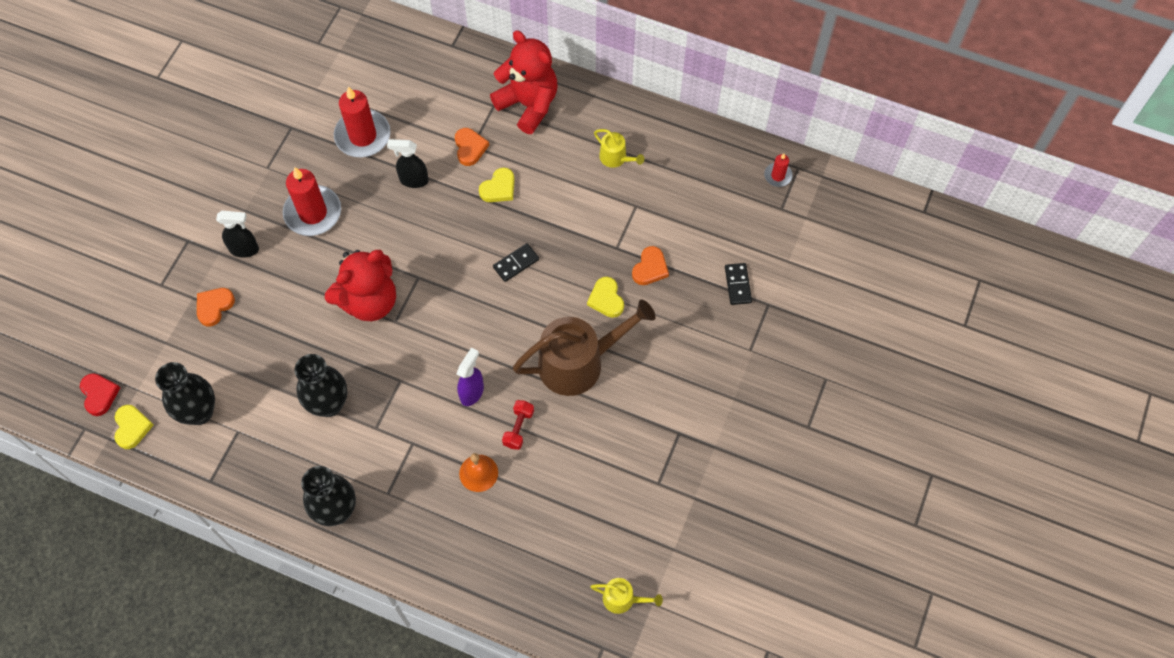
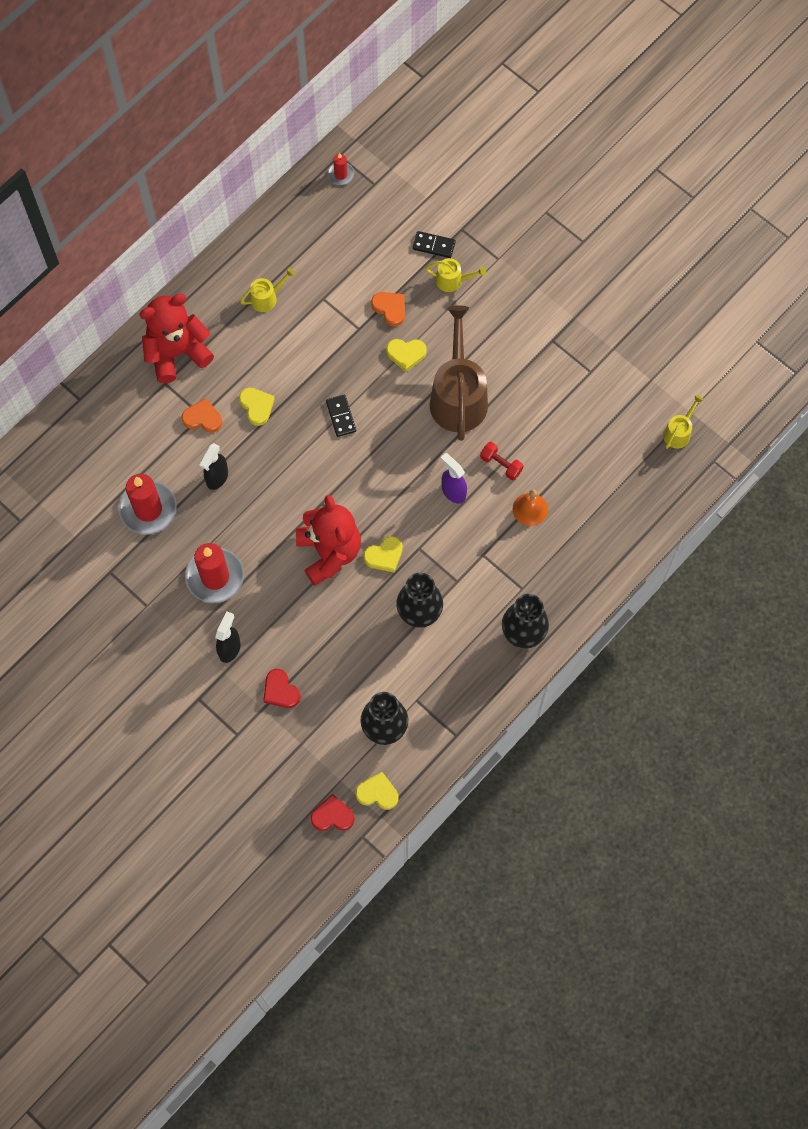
camera: 70 degrees left, 5 degrees up
(214, 307) = (280, 691): orange heart -> red heart
(381, 351) = (384, 556): none -> yellow heart
(706, 315) = (452, 280): none -> yellow watering can

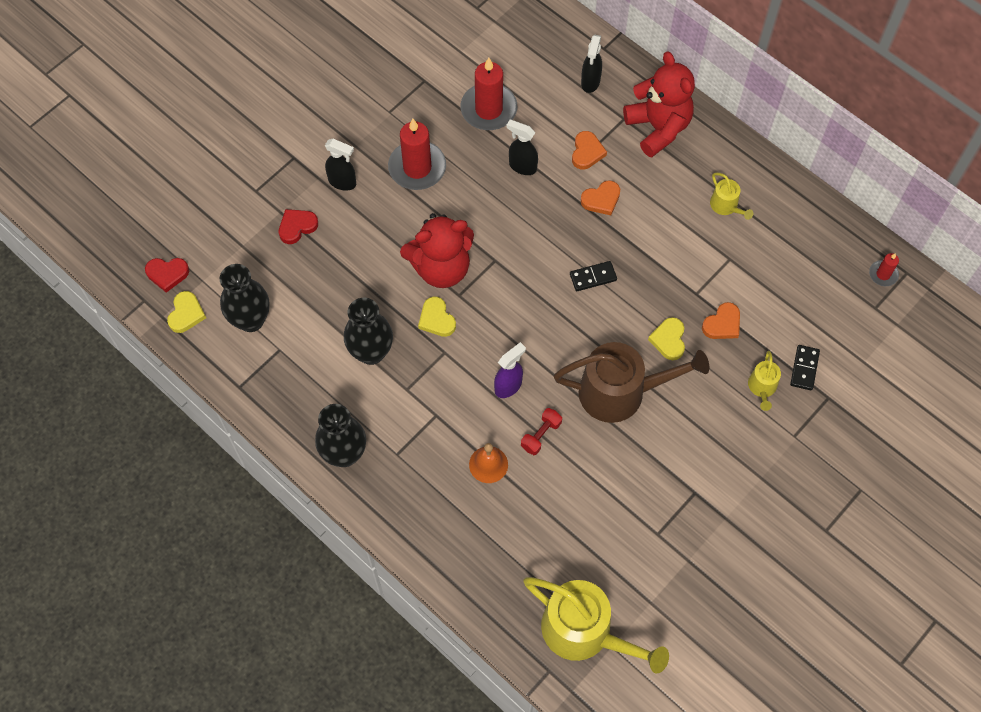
camera: 90 degrees right, 5 degrees down
(120, 413) = (590, 82): none -> black spray bottle
(257, 406) = (601, 199): yellow heart -> orange heart
(332, 816) = (167, 274): red heart -> red heart turned 90 degrees clockwise
(678, 432) = (584, 632): yellow watering can -> yellow watering can, size x2.18

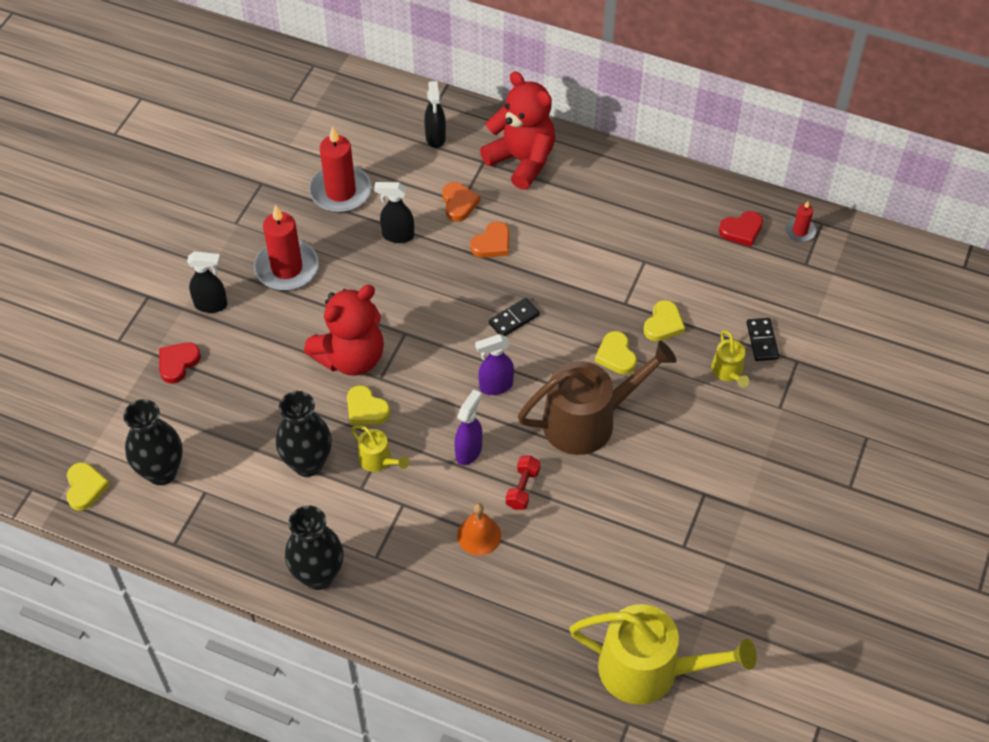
camera: 20 degrees left, 10 degrees down
(167, 274) = (49, 453): red heart -> red heart (741, 230)
(553, 334) = (495, 386): none -> purple spray bottle
(722, 324) = (663, 324): orange heart -> yellow heart
(726, 206) = (620, 213): yellow watering can -> yellow watering can (378, 460)

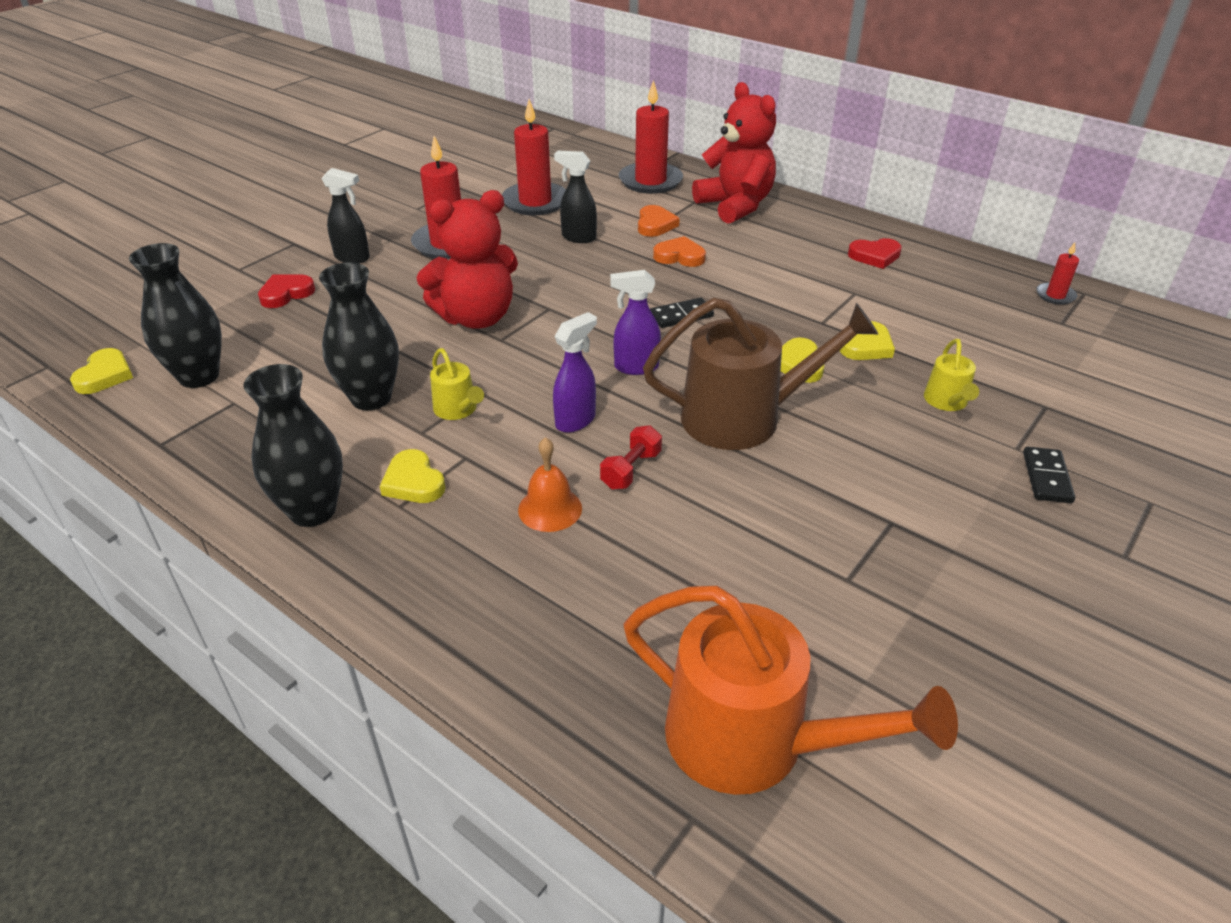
camera: 15 degrees right, 15 degrees down
(366, 409) = (469, 362): yellow heart -> yellow heart (413, 482)
(435, 138) = (650, 181): black spray bottle -> red candle
(492, 243) = (679, 256): orange heart -> orange heart turned 135 degrees counterclockwise
(649, 670) = (751, 740): yellow watering can -> orange watering can
(741, 230) = (980, 285): red heart -> red heart (875, 256)
(762, 341) = (997, 380): black domino -> black domino (1046, 477)

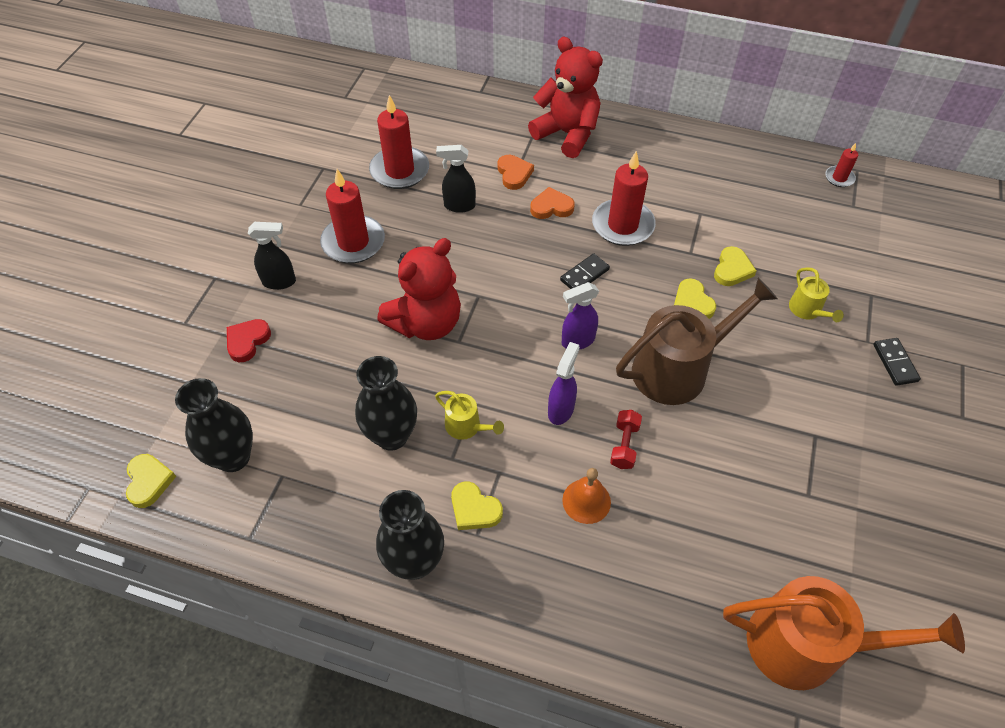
camera: 20 degrees left, 15 degrees up
(650, 181) = (484, 120): red candle -> red candle (623, 225)
(875, 256) = (698, 167): red heart -> none

